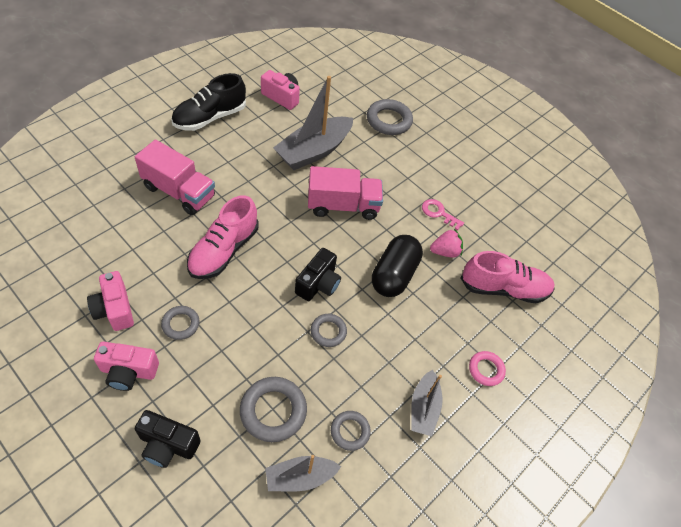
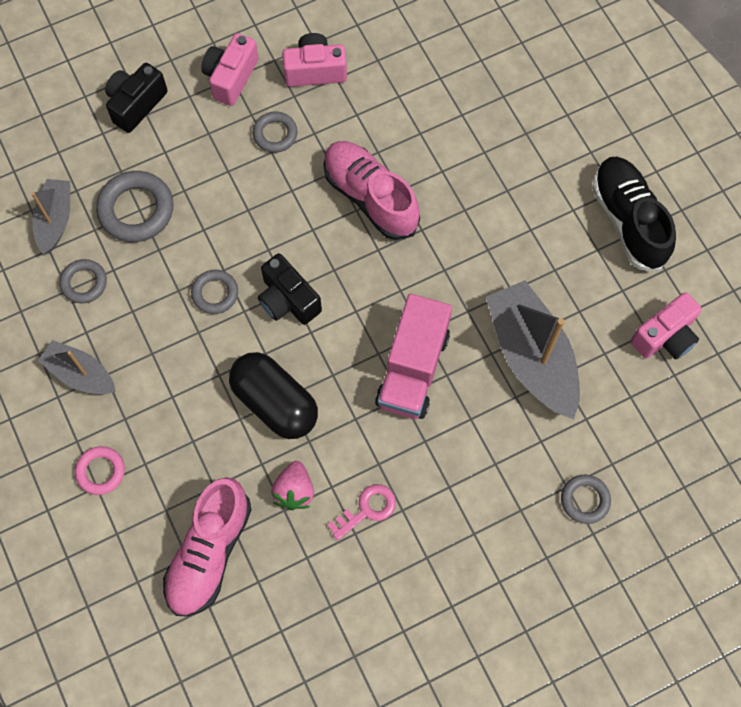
camera: 115 degrees right, 15 degrees up
(179, 192) = (483, 159): pink truck -> none
(389, 120) = (585, 500): grey ring -> grey ring, size x0.60

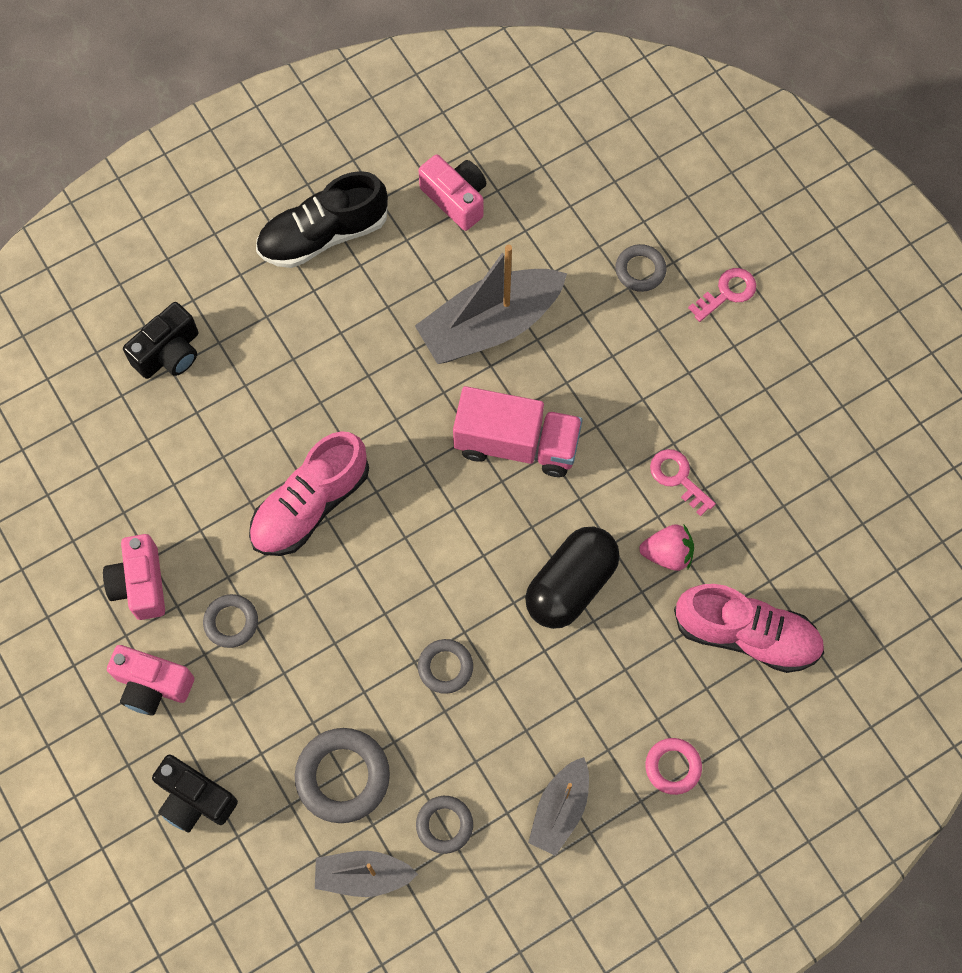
camera: 95 degrees left, 0 degrees up
(288, 300) = (446, 584): black camera -> black camera (169, 353)
(557, 582) = (727, 293): none -> pink key

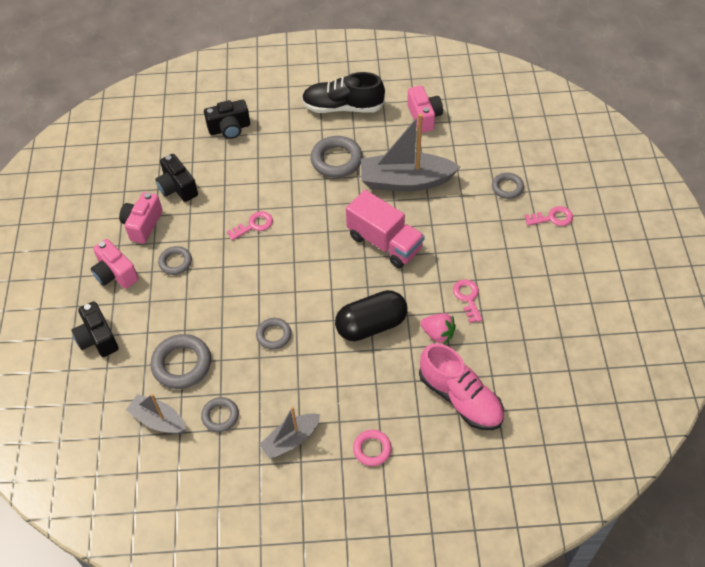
camera: 30 degrees right, 15 degrees down
(153, 495) = (177, 188): none -> black camera
(310, 505) = (254, 225): pink shoe -> pink key
(368, 335) = (336, 160): none -> grey ring

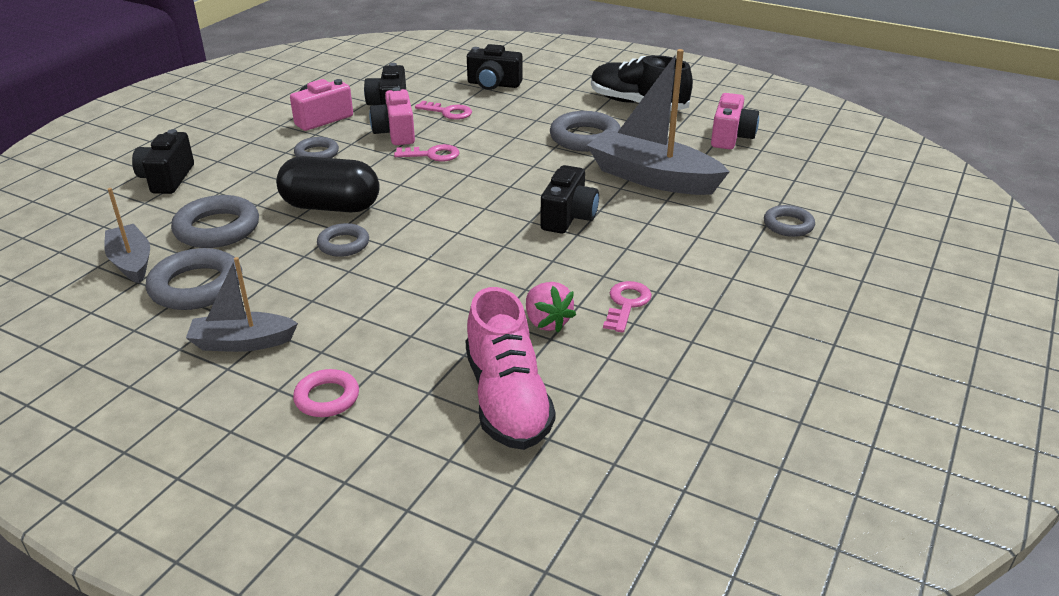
camera: 30 degrees right, 20 degrees down
(115, 274) = (249, 142): pink camera -> pink camera (395, 133)
(220, 416) = (196, 286): grey ring -> grey ring, size x1.67
(371, 325) = (468, 280): black capsule -> black capsule (331, 207)
(384, 242) = (568, 217): pink truck -> black camera
(552, 218) = (832, 273): pink key -> pink key (448, 112)

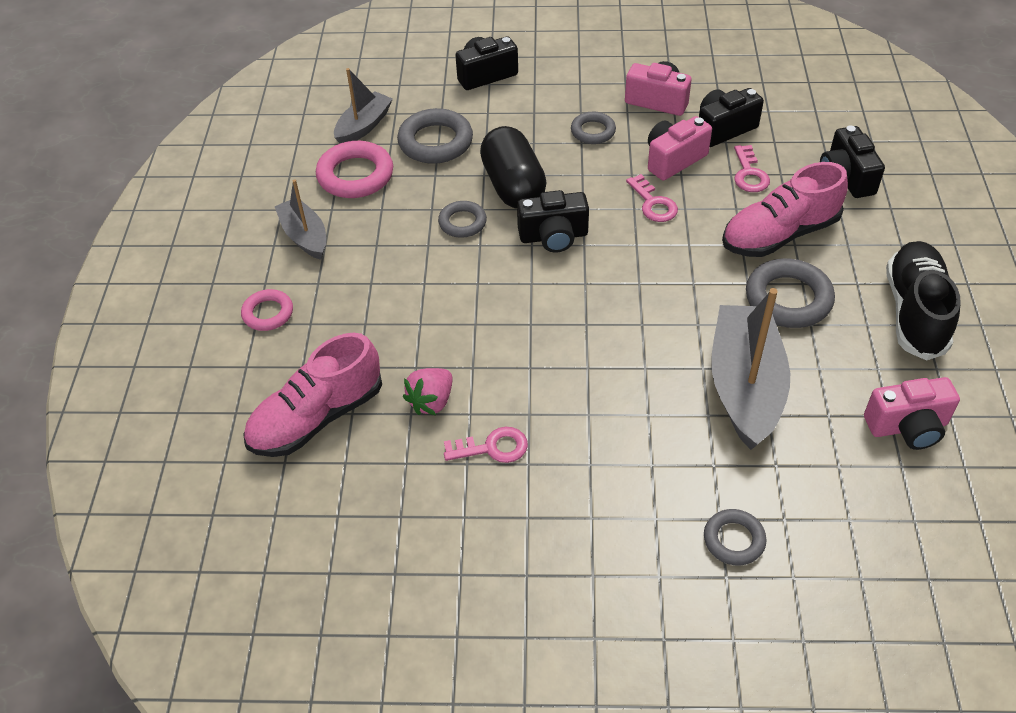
camera: 65 degrees right, 15 degrees up
(196, 286) = (355, 175): grey ring -> pink ring
(521, 121) = (779, 234): none -> pink shoe
(568, 217) = (613, 349): black camera -> black camera (553, 236)

